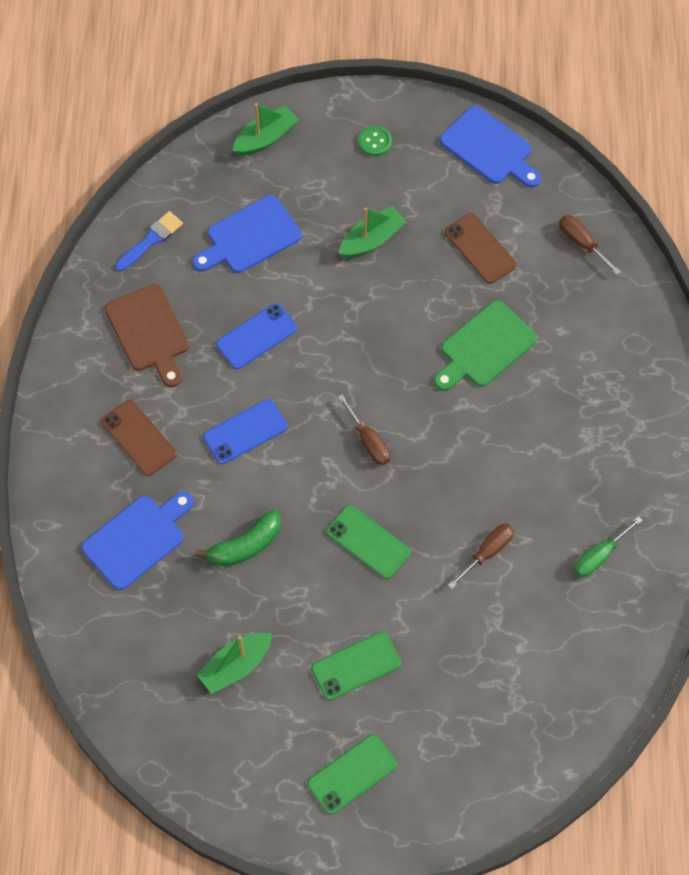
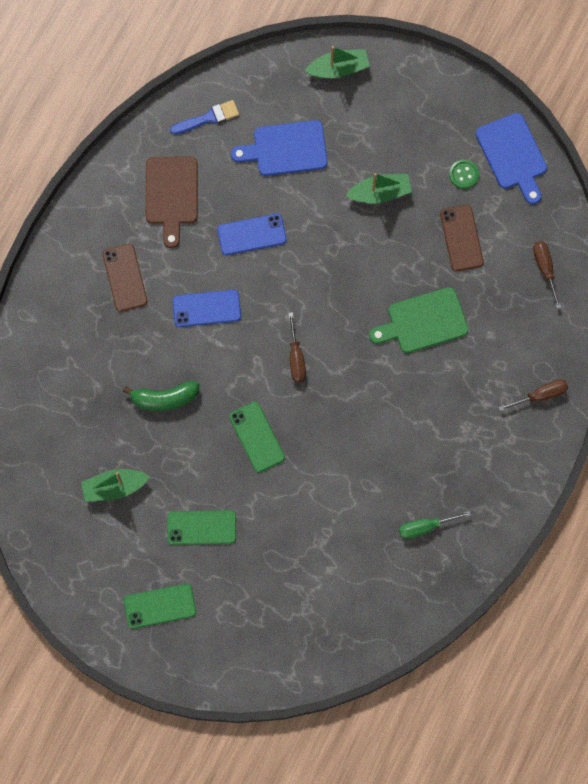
camera: 25 degrees right, 10 degrees up
(137, 539) = (87, 357): blue cutting board -> none
(374, 142) = (423, 110): green button -> green button (463, 174)
(487, 552) = (342, 486): brown screwdriver -> brown screwdriver (541, 395)

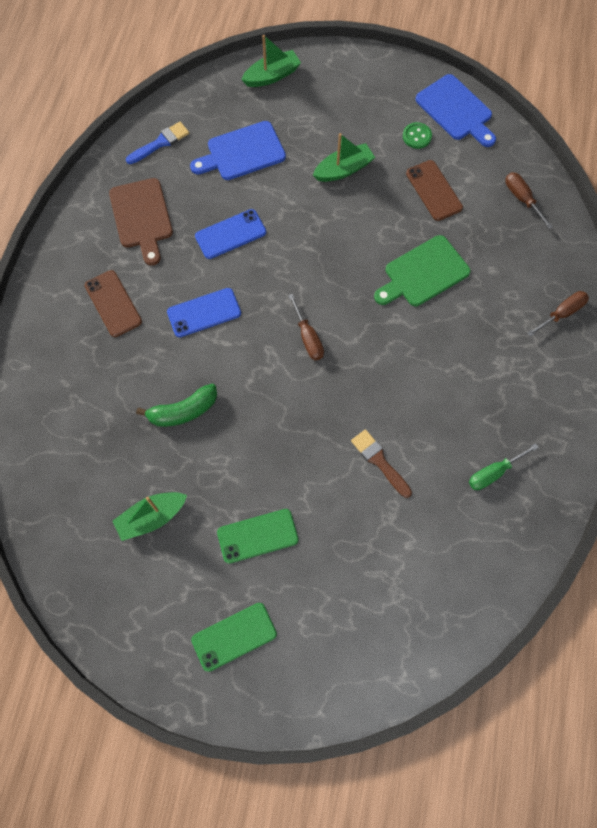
camera: 15 degrees left, 5 degrees down
(257, 437) = (290, 425): green phone -> none
(327, 490) = (379, 461): none -> brown brush

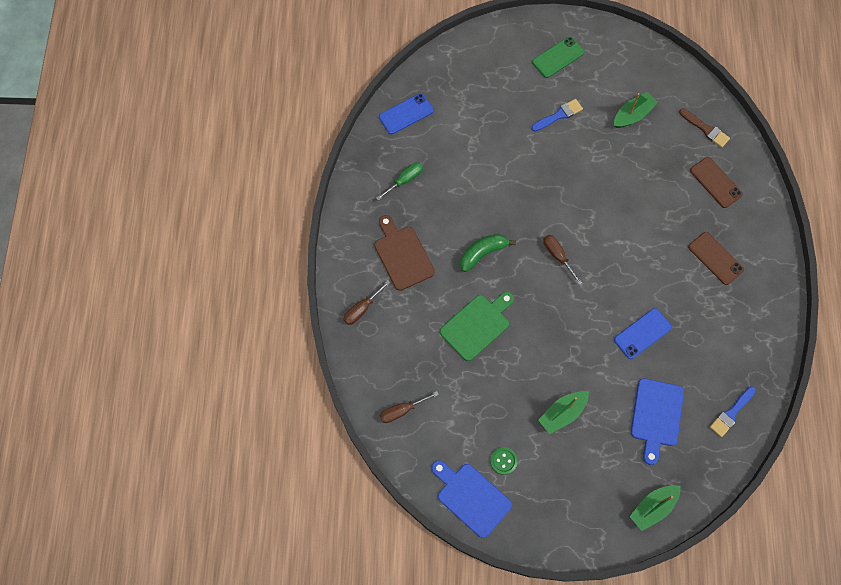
camera: 170 degrees right, 0 degrees up
(141, 217) = (721, 337): brown cutting board -> brown cutting board (402, 255)
(183, 411) = (634, 187): green banana -> green banana (483, 253)
(204, 312) = (643, 263): blue phone -> blue phone (406, 114)
(242, 152) = (656, 416): blue cutting board -> blue cutting board turned 135 degrees clockwise
(257, 536) = (559, 115): green phone -> blue brush
(379, 461) = (486, 175): brown brush -> brown brush (705, 129)
(434, 190) = (479, 405): brown phone -> brown phone (715, 182)
(522, 199) = (402, 410): brown screwdriver -> brown screwdriver turned 105 degrees clockwise

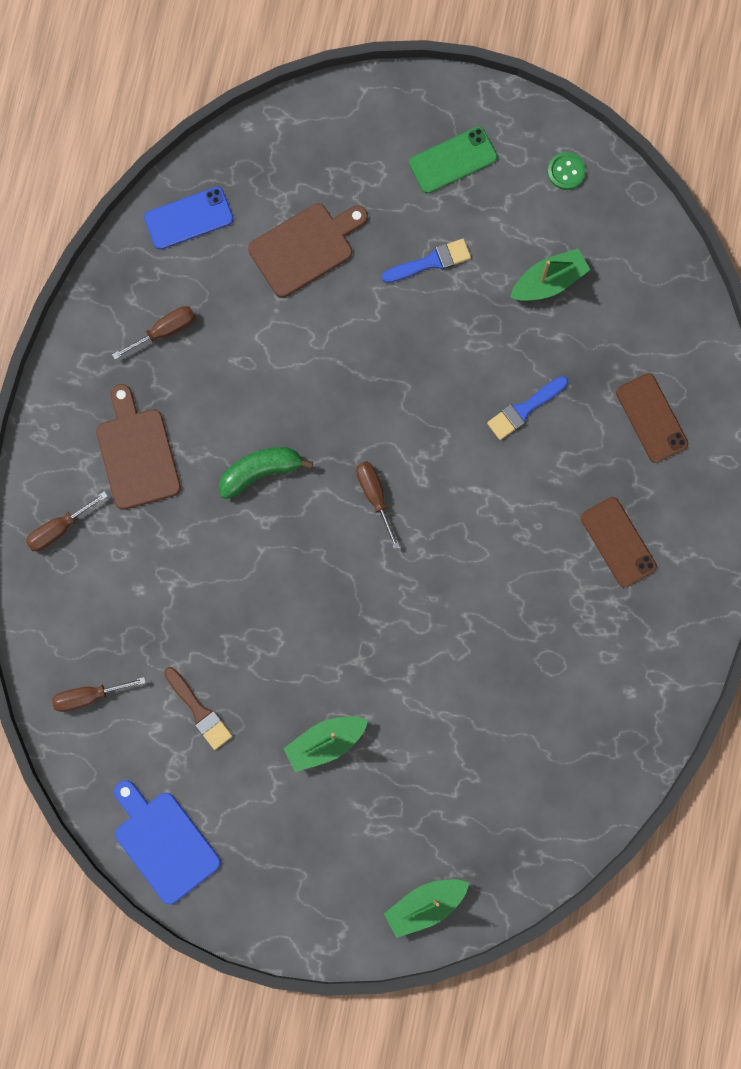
camera: 10 degrees right, 10 degrees up
(405, 180) = (164, 331): green screwdriver -> brown screwdriver
(477, 325) = (227, 585): green cutting board -> none
(481, 119) = (305, 248): none -> brown cutting board
(503, 461) = (222, 797): green button -> green button (566, 171)
(642, 333) = (475, 641): blue phone -> none
(656, 416) = (464, 771): blue cutting board -> none
(705, 129) = (659, 325): brown brush -> brown brush (199, 711)
(731, 413) = (578, 787): blue brush -> blue brush (524, 409)

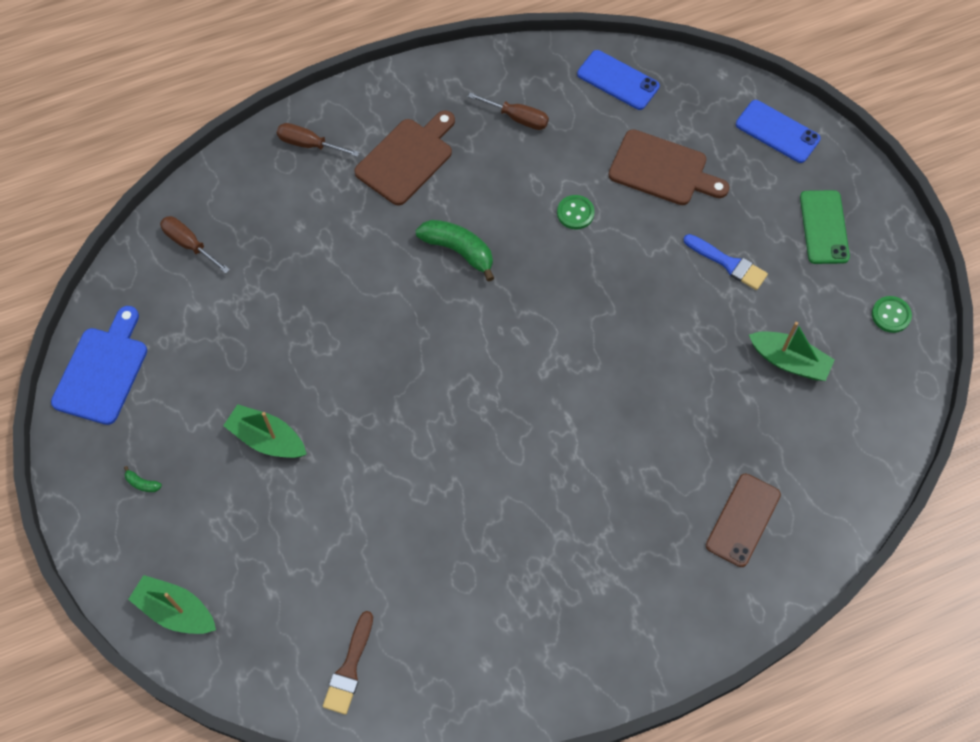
camera: 55 degrees right, 15 degrees down
(199, 711) = (230, 329): brown brush -> brown brush (349, 668)
(294, 350) = (575, 213): none -> green button
(294, 868) = (142, 483): none -> green banana
(338, 126) = (777, 132): none -> blue phone
(375, 496) = (503, 345): brown screwdriver -> none
(453, 160) = (823, 227): green phone -> green phone turned 60 degrees clockwise
(524, 409) = (666, 412): blue brush -> none
(618, 542) = (612, 564): brown phone -> none

